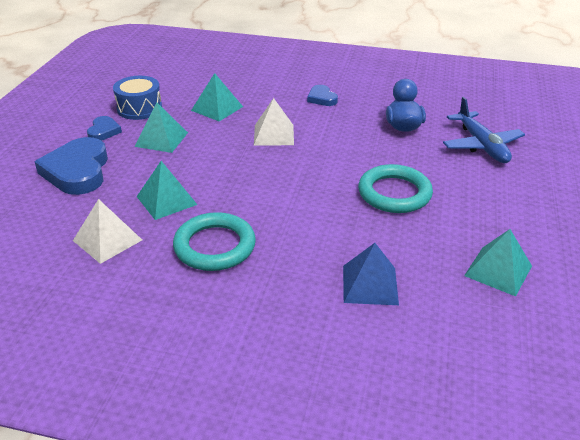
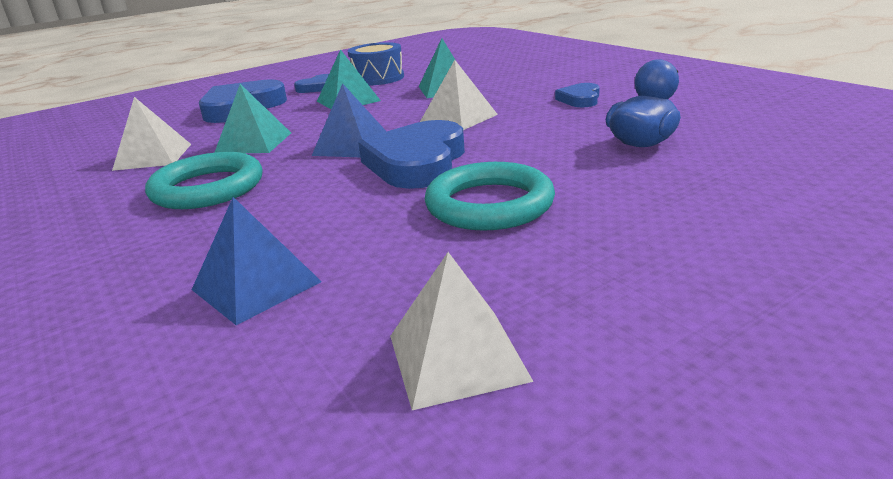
camera: 45 degrees right, 10 degrees down
(245, 179) = (352, 145): none -> blue pyramid
(311, 179) = (417, 162): none -> blue heart
(481, 145) = (746, 190): blue plane -> none
(498, 270) = (457, 357): turquoise pyramid -> white pyramid

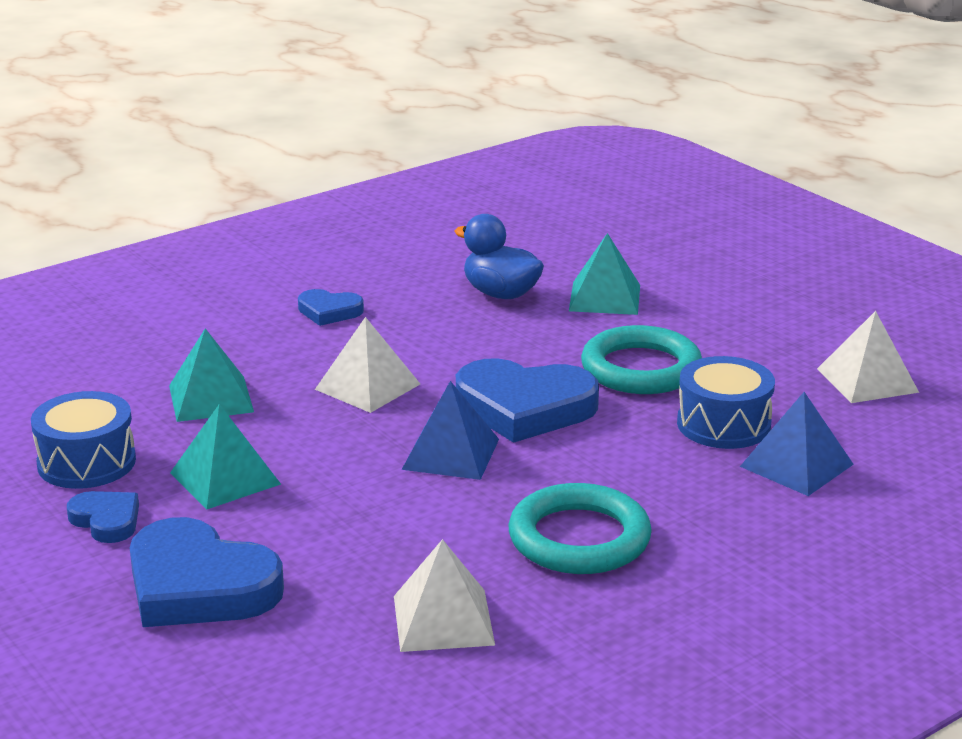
camera: 95 degrees left, 0 degrees up
(253, 143) = (410, 535): turquoise pyramid -> turquoise pyramid (604, 298)
(360, 246) = (723, 424): none -> blue drum

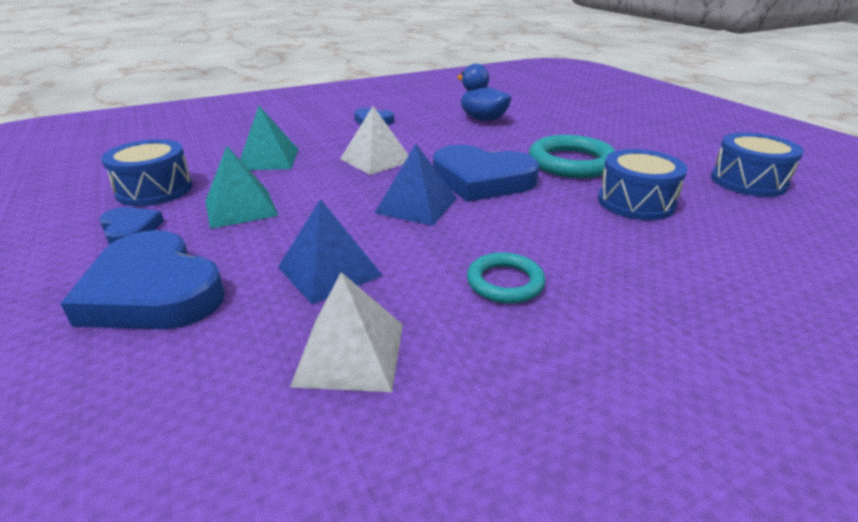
camera: 10 degrees right, 5 degrees up
(579, 538) = (505, 282): turquoise ring -> turquoise ring, size x0.59
(604, 298) = (549, 124): turquoise pyramid -> none
(796, 465) = (703, 237): blue pyramid -> blue pyramid (329, 271)
(867, 380) = (748, 181): white pyramid -> blue drum

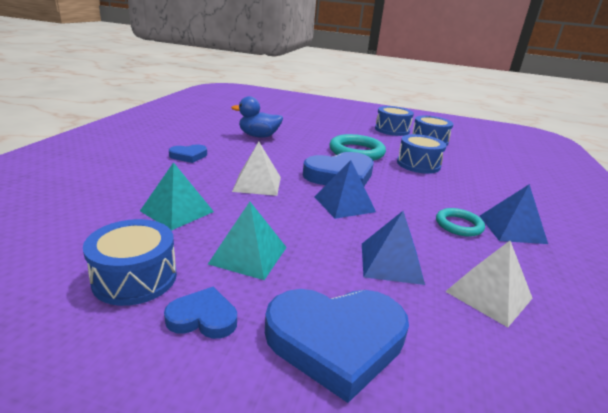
camera: 50 degrees left, 5 degrees down
(582, 325) = (512, 229): none -> blue pyramid
(709, 152) = (392, 130): none -> blue drum

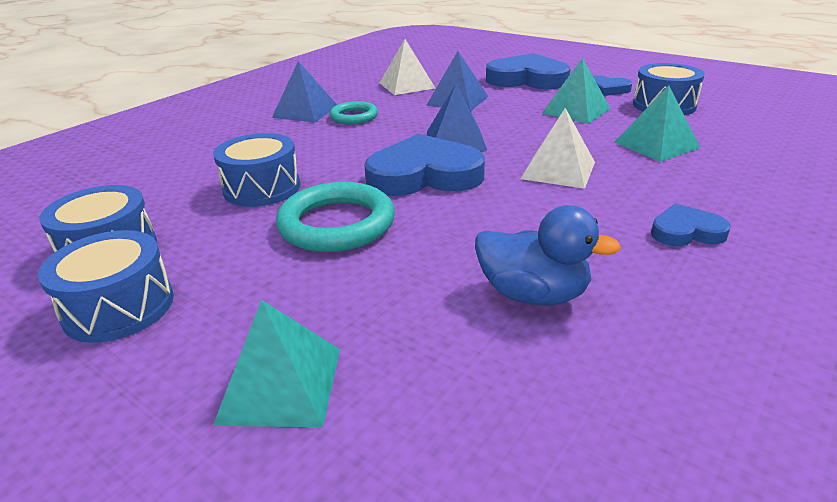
camera: 155 degrees left, 5 degrees up
(321, 121) = (280, 385): none -> turquoise pyramid

